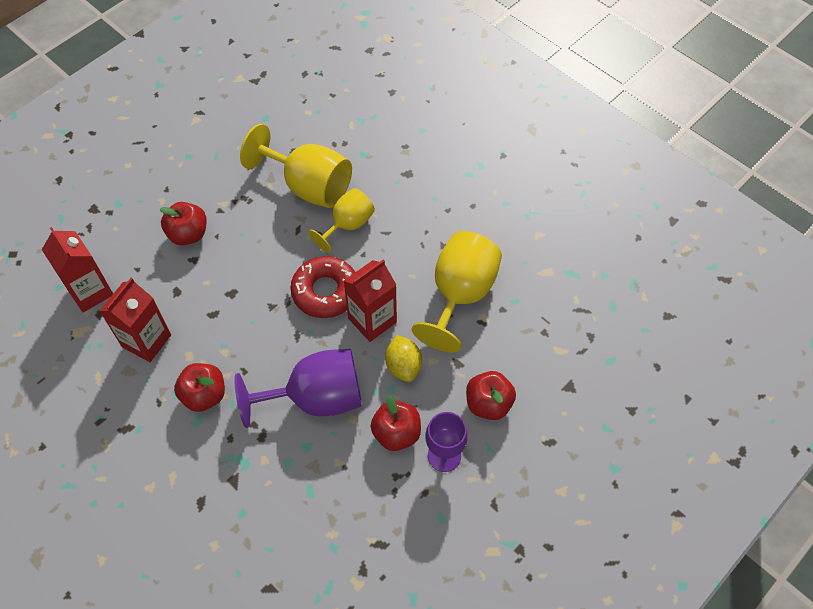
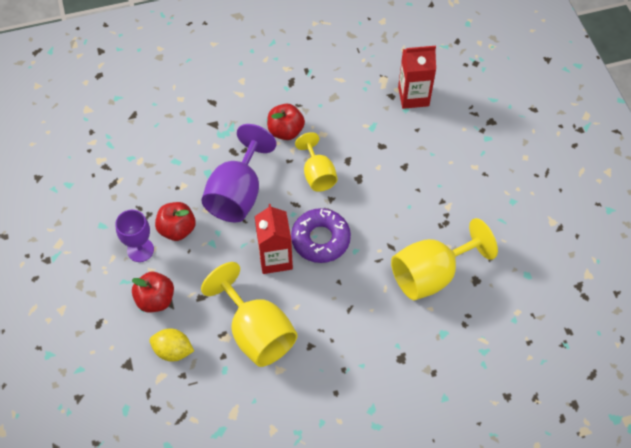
camera: 120 degrees right, 0 degrees up
(146, 341) = (350, 114): red carton -> none
(188, 234) = (430, 172): red apple -> none
(325, 291) = (320, 239): red donut -> purple donut
(348, 225) = (374, 284): yellow goblet -> yellow goblet (317, 174)
(403, 366) = (224, 260): yellow lemon -> yellow lemon (173, 350)

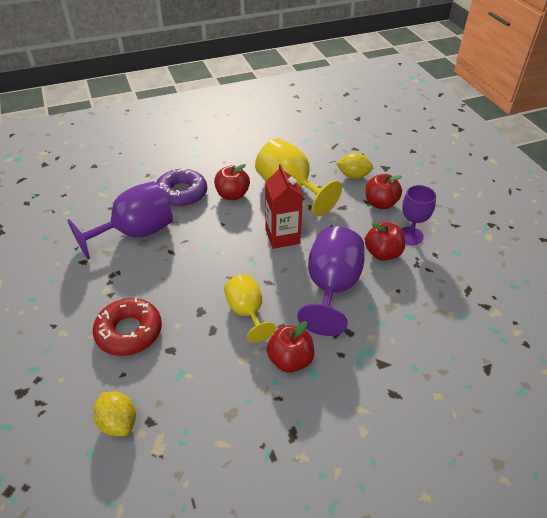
camera: 175 degrees right, 15 degrees down
(320, 239) = (240, 253): purple donut -> purple donut (181, 193)
(326, 326) = (232, 195): none -> red apple
(413, 96) = (118, 422): red carton -> yellow lemon
(418, 163) = (129, 332): none -> red donut
(431, 274) = (136, 233): yellow goblet -> purple goblet

